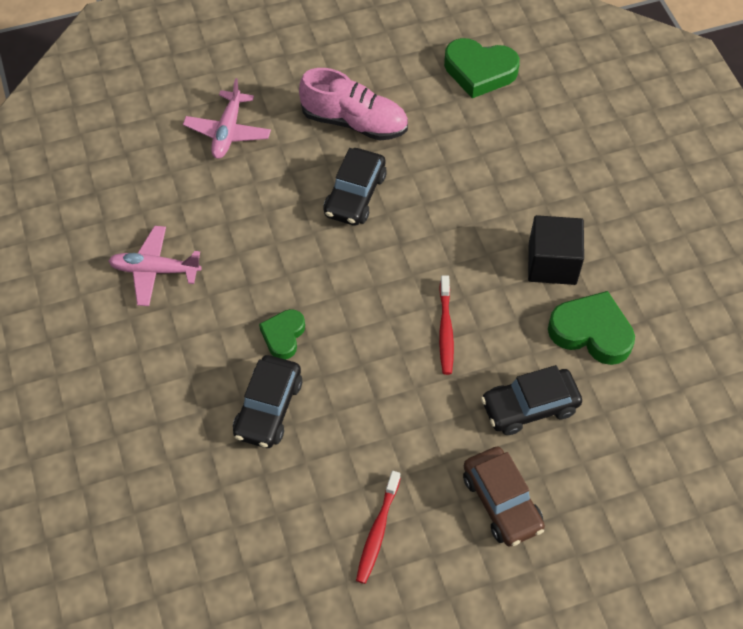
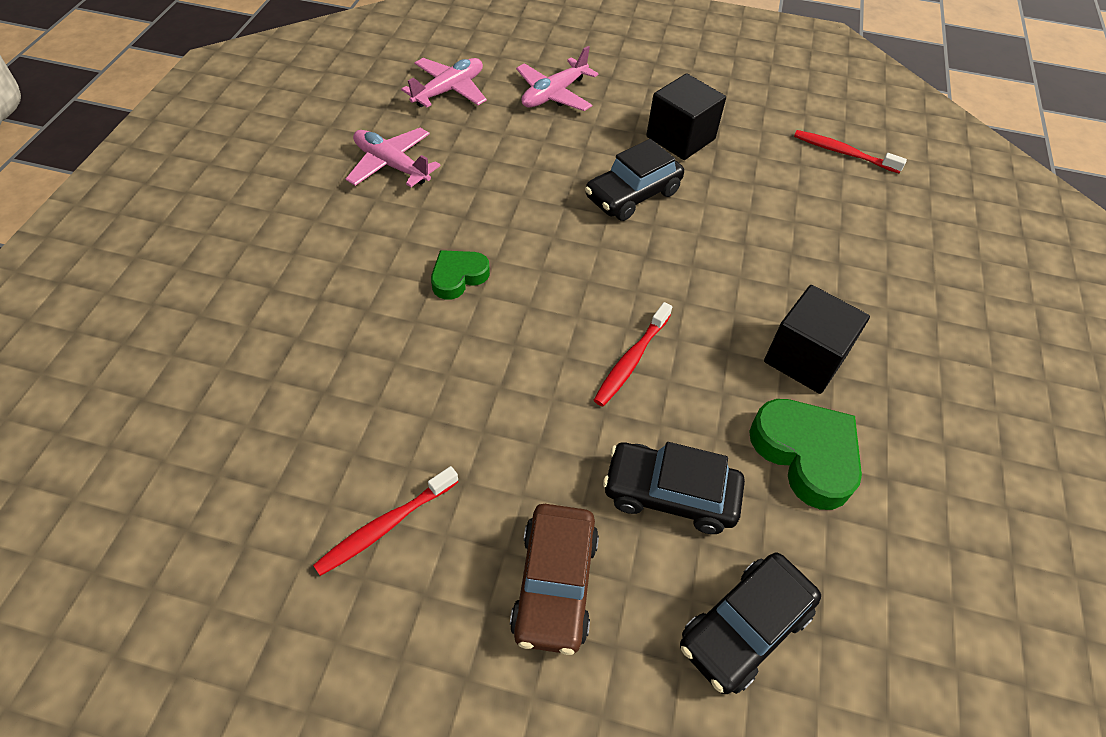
camera: 30 degrees right, 5 degrees down
(140, 174) = (449, 90): none -> pink plane
(268, 408) = (384, 333): black car -> black car (744, 628)
(354, 122) = (680, 138): pink shoe -> black cube
(479, 71) = (843, 153): green heart -> red toothbrush

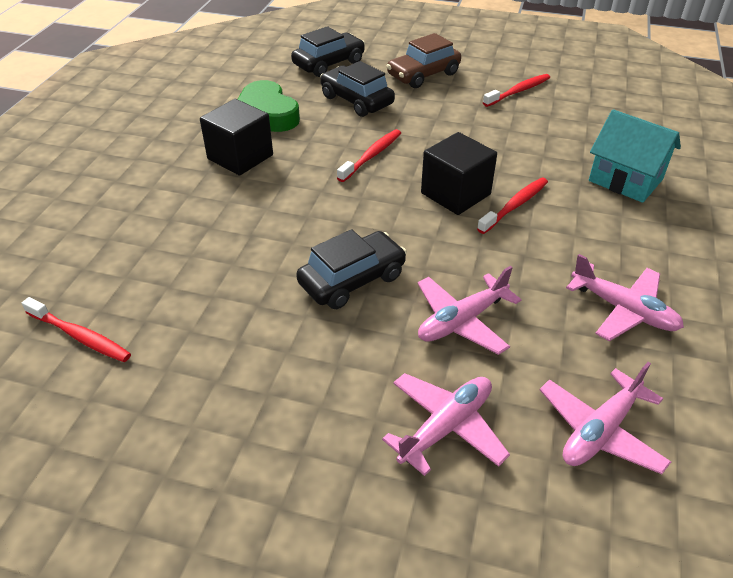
camera: 175 degrees left, 10 degrees down
(306, 315) = (625, 180): none -> turquoise house
(458, 277) = (514, 206): green heart -> red toothbrush
(534, 159) = (462, 321): none -> pink plane
(554, 584) = (423, 75): brown car -> brown car turned 135 degrees counterclockwise
(670, 494) = (356, 100): black car -> black car turned 150 degrees counterclockwise
(680, 138) = (279, 354): black cube -> black cube (455, 194)

